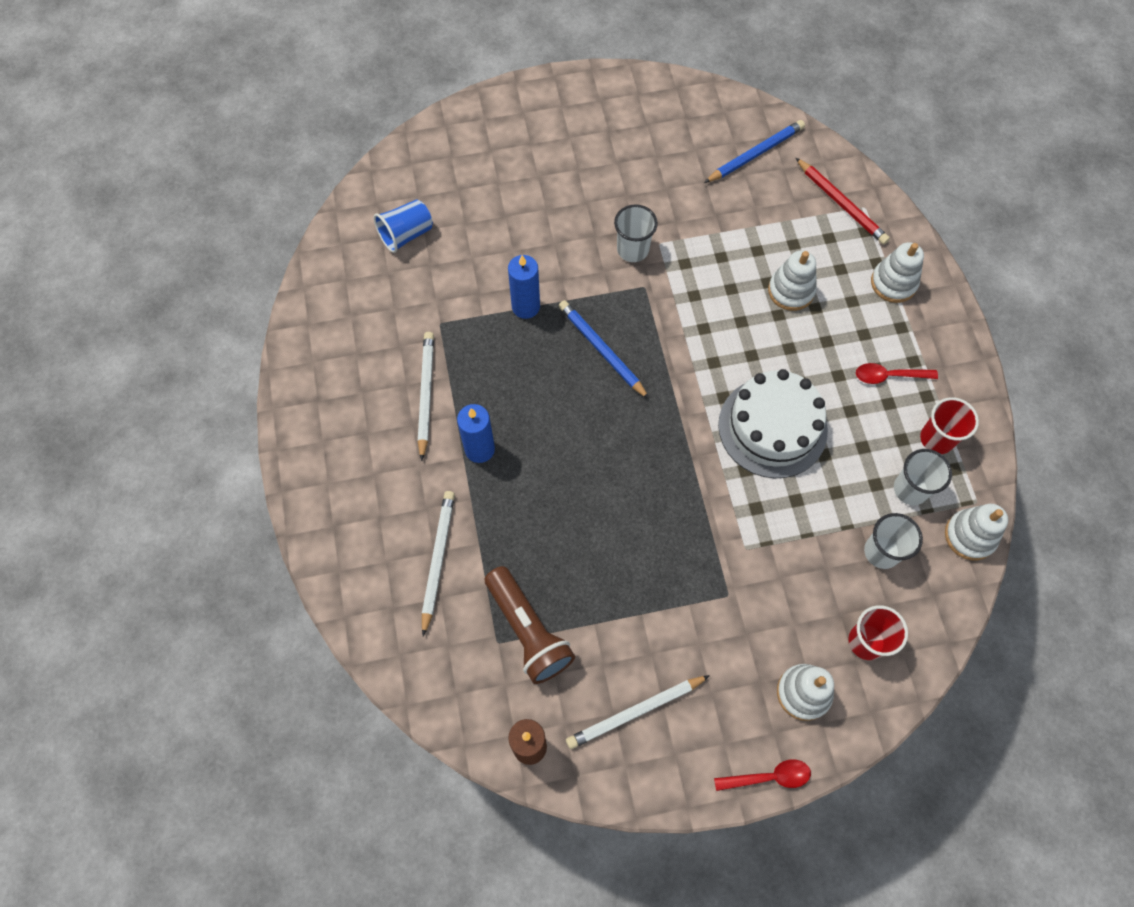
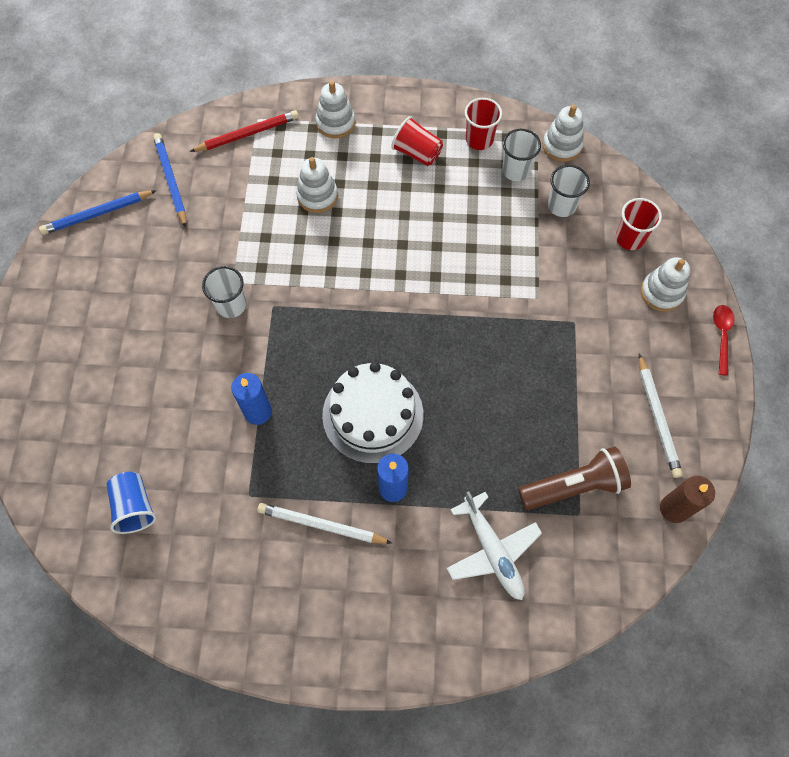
camera: 75 degrees left, 0 degrees up
(438, 560) = (492, 550): white pencil -> white plane
(601, 350) = (325, 358): blue pencil -> blue pencil (97, 214)
(772, 427) = (438, 247): white cake -> white cake (373, 414)
(889, 376) = (417, 153): red spoon -> red cup

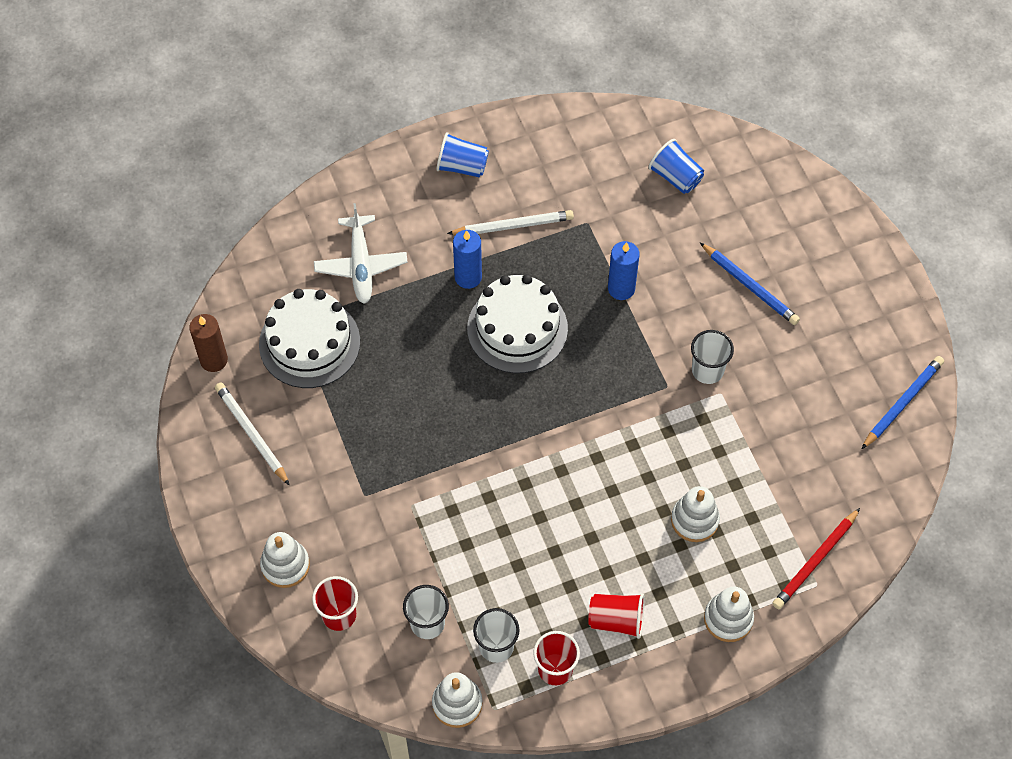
camera: 155 degrees right, 5 degrees down
(171, 180) = (857, 471): blue pencil -> blue pencil (750, 286)
(337, 622) = (462, 166): none -> blue cup
(492, 550) = (361, 265): white plane -> white plane turned 135 degrees counterclockwise
(574, 486) = (309, 343): brown flashlight -> white cake
(721, 336) = (210, 543): red spoon -> none

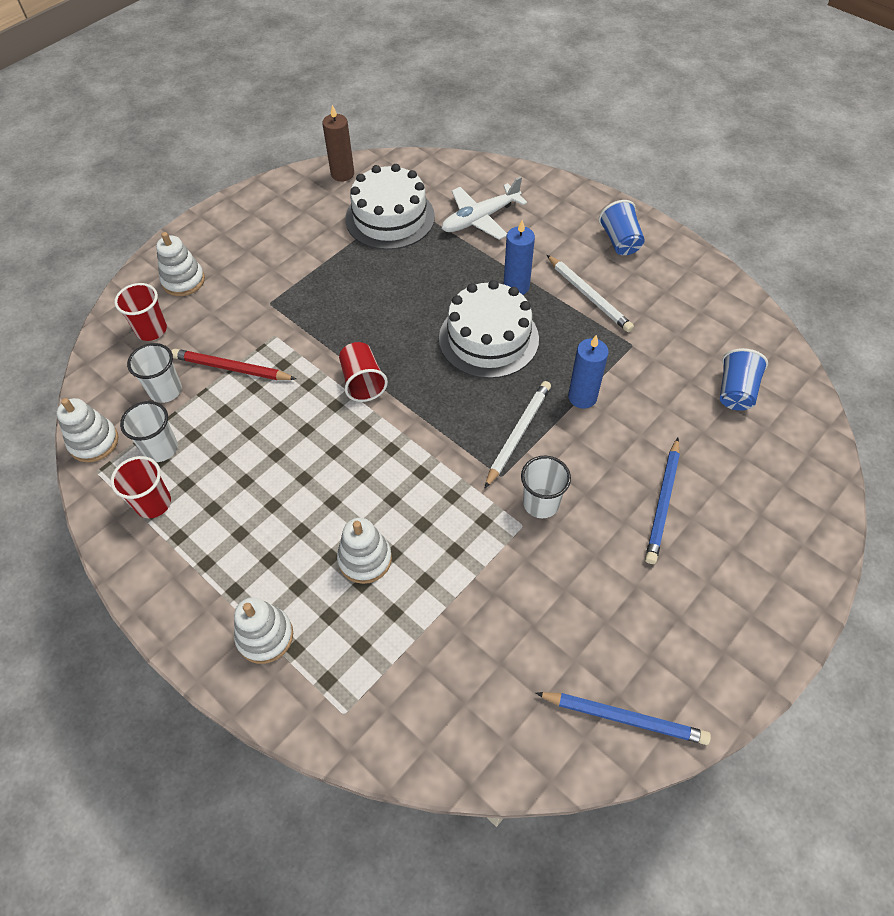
camera: 65 degrees right, 5 degrees down
(251, 434) = (290, 217): white pencil -> white pencil (518, 434)
(616, 620) = (224, 534): red cup -> red cup (362, 382)
(815, 561) = (372, 700): red pencil -> red pencil (231, 368)

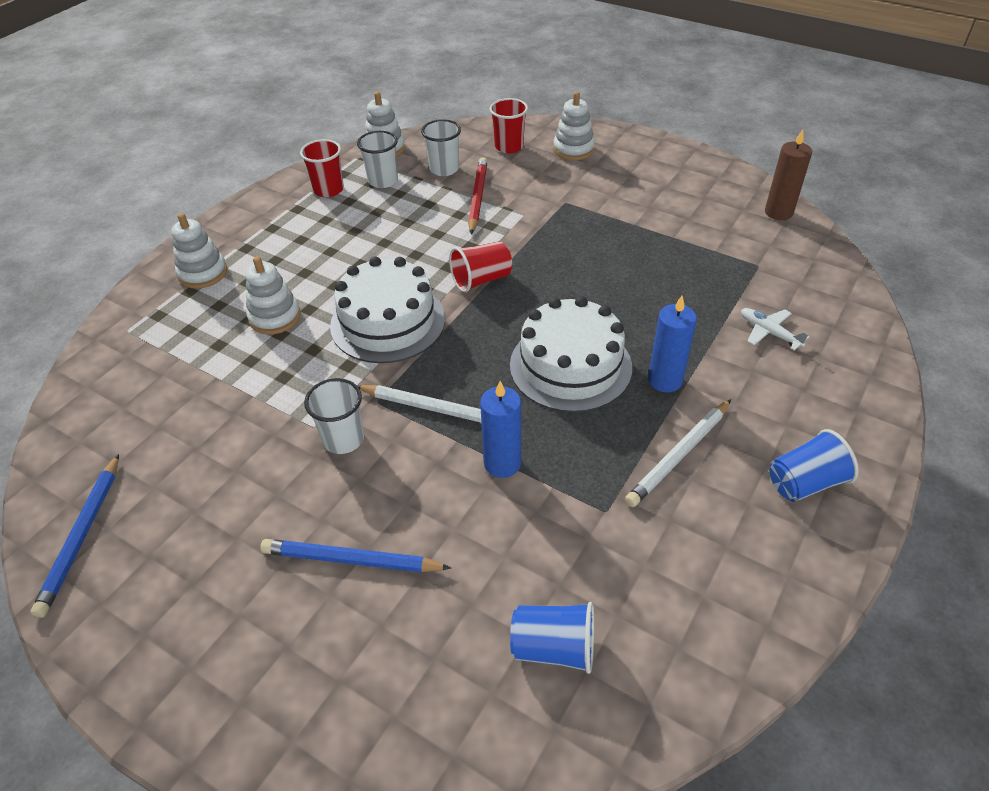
camera: 80 degrees right, 10 degrees down
(390, 218) = (728, 258): white cake -> white cake (388, 322)
(480, 218) = (769, 333): white plane -> white plane, size x0.59

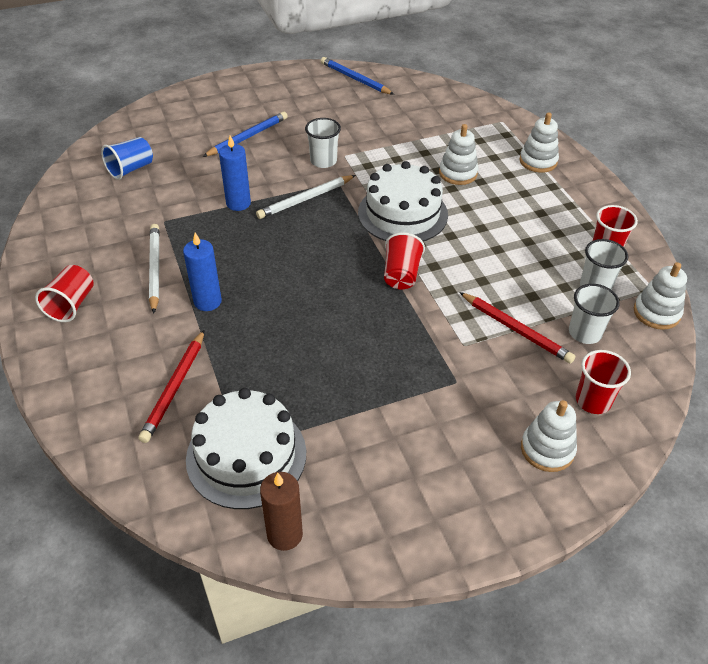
camera: 125 degrees right, 0 degrees up
(570, 366) = (271, 268): white cake -> white cake (246, 455)
(769, 333) = (174, 388): white plane -> red pencil
(805, 483) = (71, 305): blue cup -> red cup

